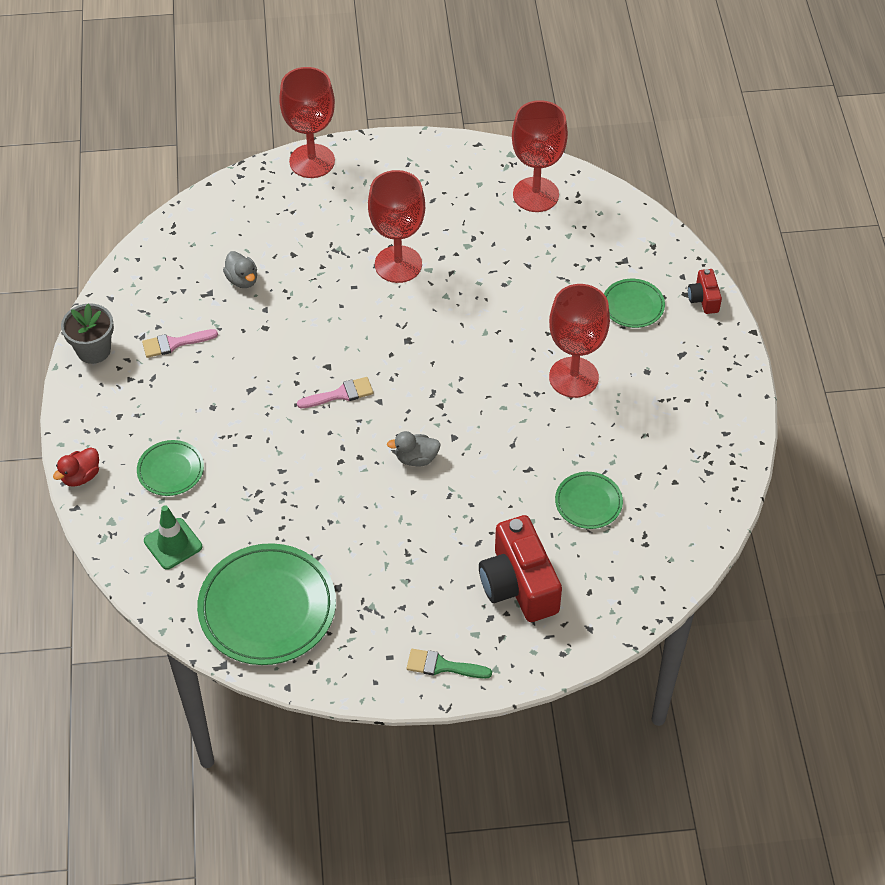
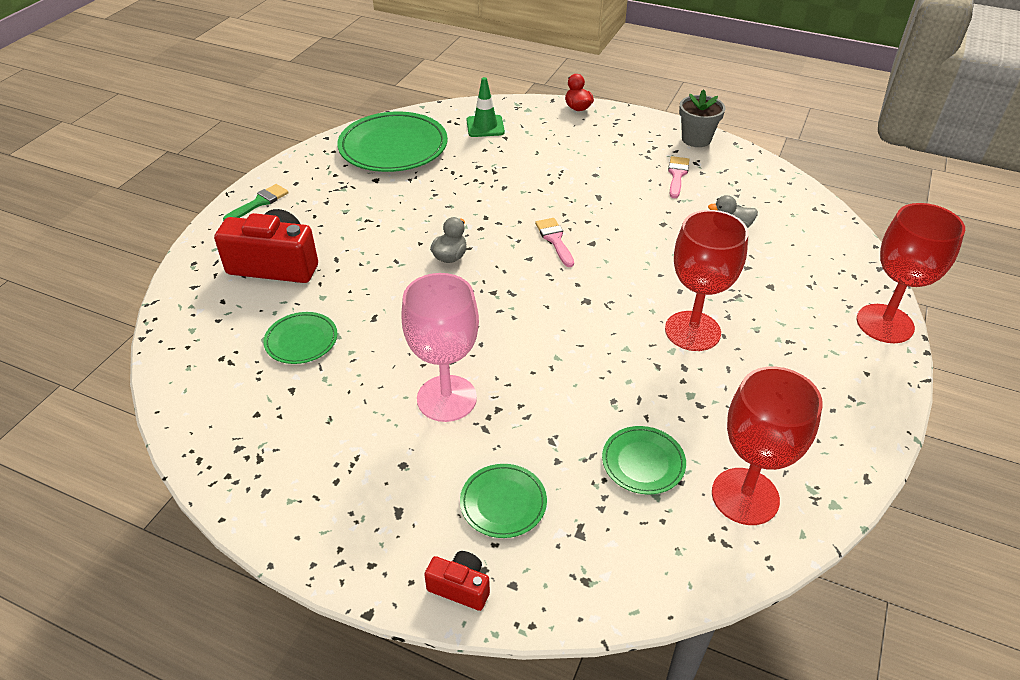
camera: 120 degrees right, 10 degrees down
(170, 470) = (550, 141): green plate -> green plate (643, 462)
(340, 394) = (555, 240): pink brush -> pink brush turned 150 degrees clockwise
(573, 377) = (446, 398): red goblet -> pink goblet

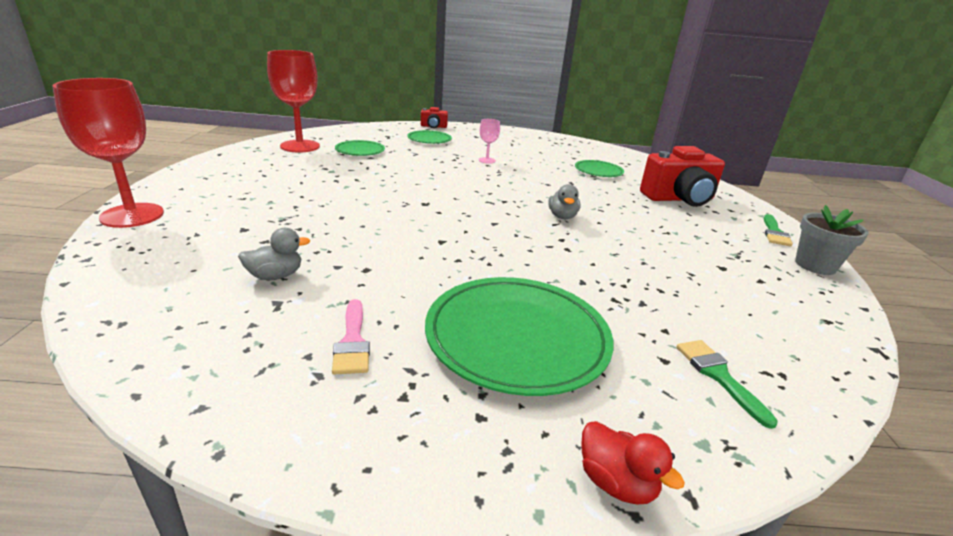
camera: 155 degrees right, 15 degrees down
(393, 147) = (774, 310): green plate -> green plate (517, 338)
(446, 398) = (487, 160): pink goblet -> pink goblet, size x0.46
(485, 126) = (718, 376): green traffic cone -> green brush
(555, 240) = (481, 239): pink brush -> none
(692, 331) = (329, 196): red goblet -> none
(696, 139) = (314, 442): grey flower pot -> grey flower pot (815, 265)

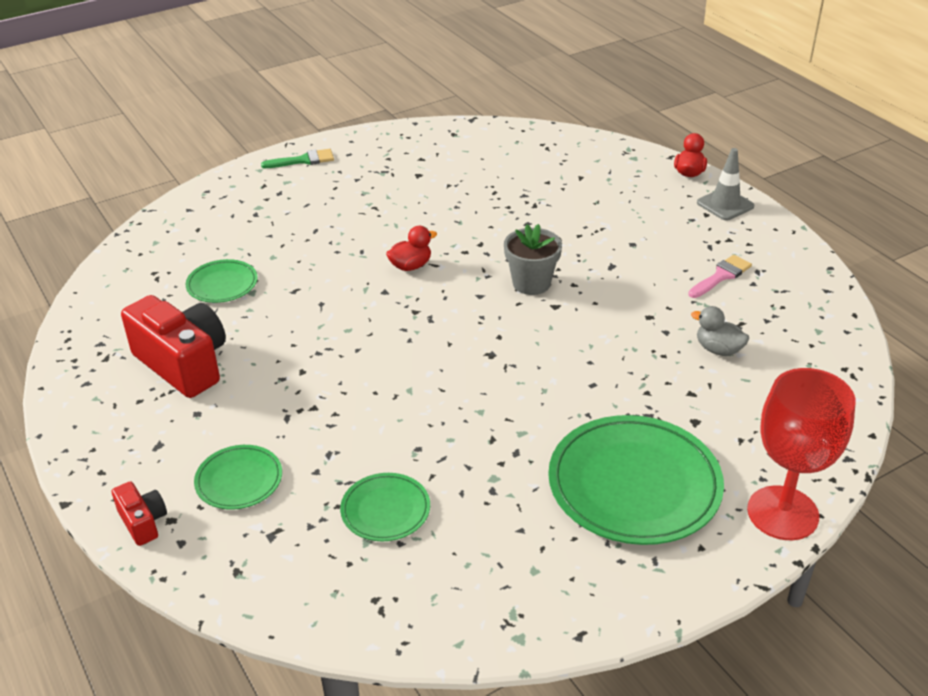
camera: 120 degrees left, 10 degrees up
(300, 146) = (443, 585): red goblet -> none
(485, 457) = (725, 204): none -> grey traffic cone
(487, 160) = (283, 380): pink goblet -> none
(517, 338) = (631, 225): green plate -> green plate (634, 485)
(562, 216) = (411, 266): grey duck -> red duck
(679, 199) = (264, 216): red camera -> red camera (183, 364)
(718, 376) = (572, 160): green brush -> none
(815, 265) = (359, 141): grey flower pot -> grey flower pot (531, 283)

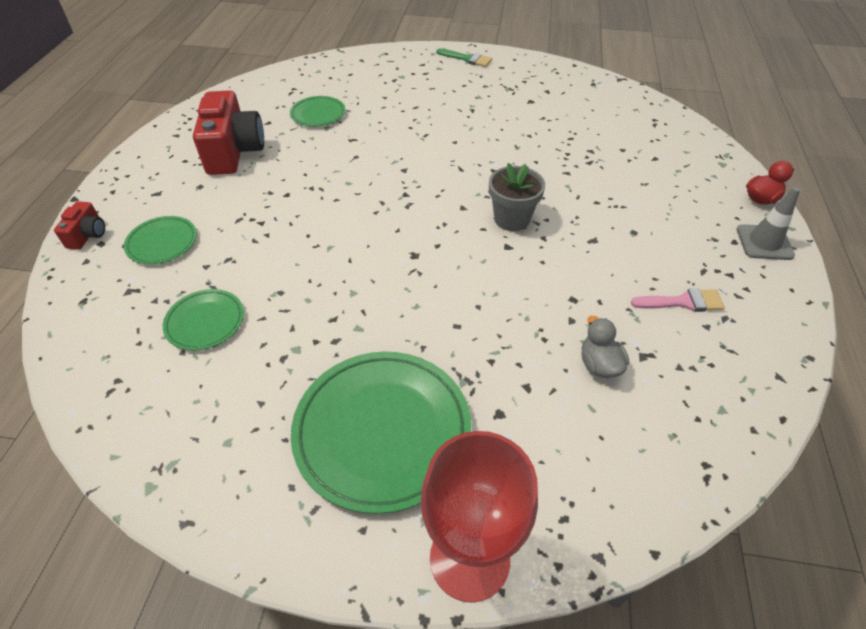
camera: 40 degrees right, 10 degrees up
(411, 266) = (443, 161): red duck -> none

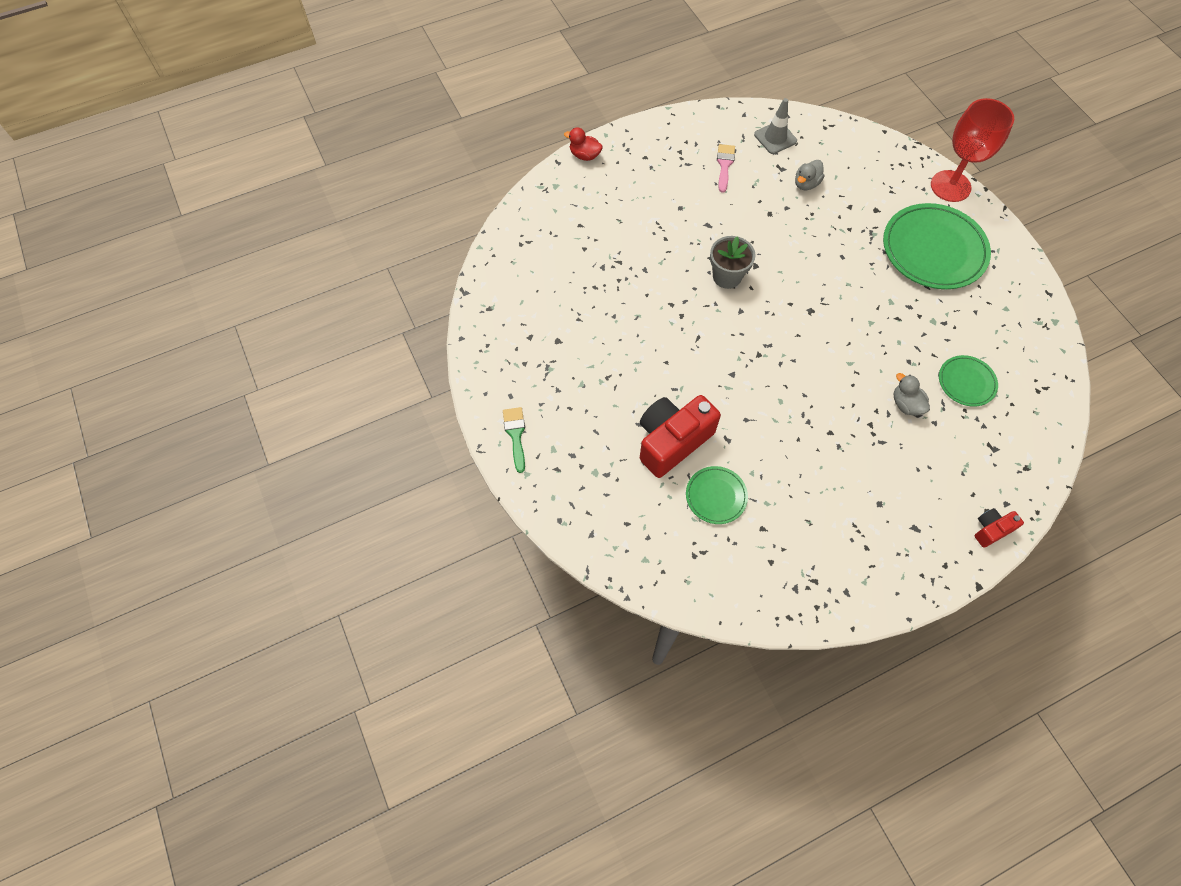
camera: 125 degrees left, 15 degrees up
(162, 243) = (946, 470): green plate -> none
(234, 151) = (822, 518): red camera -> red camera (672, 441)
(246, 258) = (906, 404): none -> grey duck
(683, 302) = (724, 165): pink brush -> pink brush turned 45 degrees clockwise
(764, 242) = (633, 143): grey traffic cone -> grey traffic cone (775, 138)

